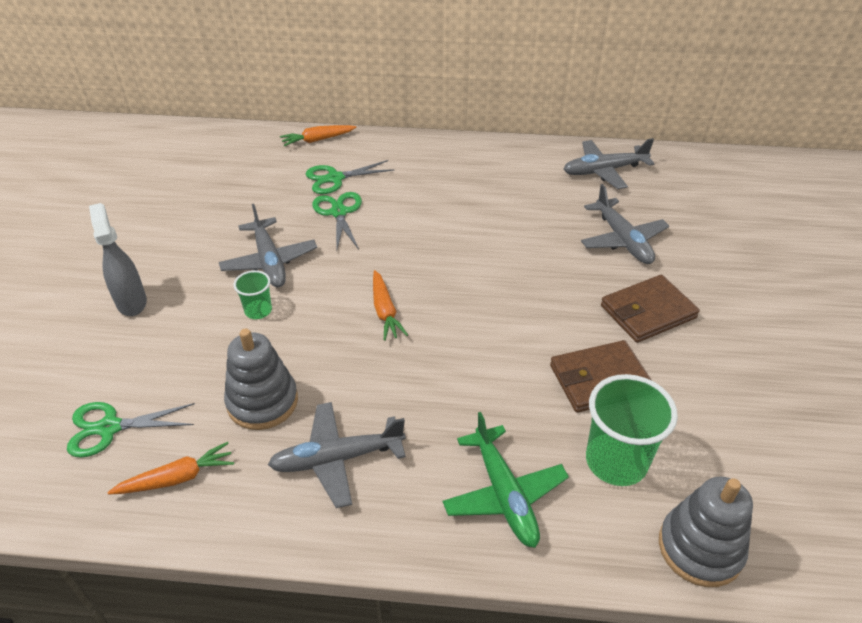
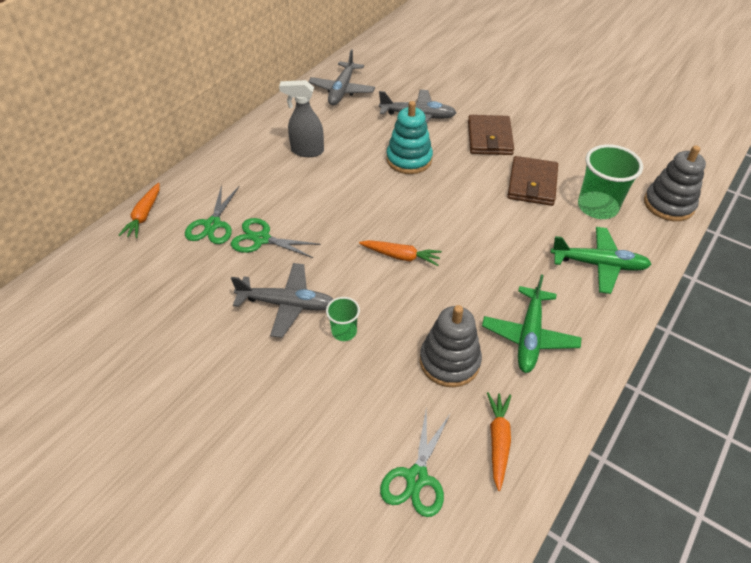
camera: 60 degrees left, 5 degrees up
(131, 302) = (262, 421): grey spray bottle -> grey spray bottle (307, 151)
(337, 459) = (529, 336): grey plane -> green plane
(540, 261) = (409, 159): none -> turquoise stacking toy

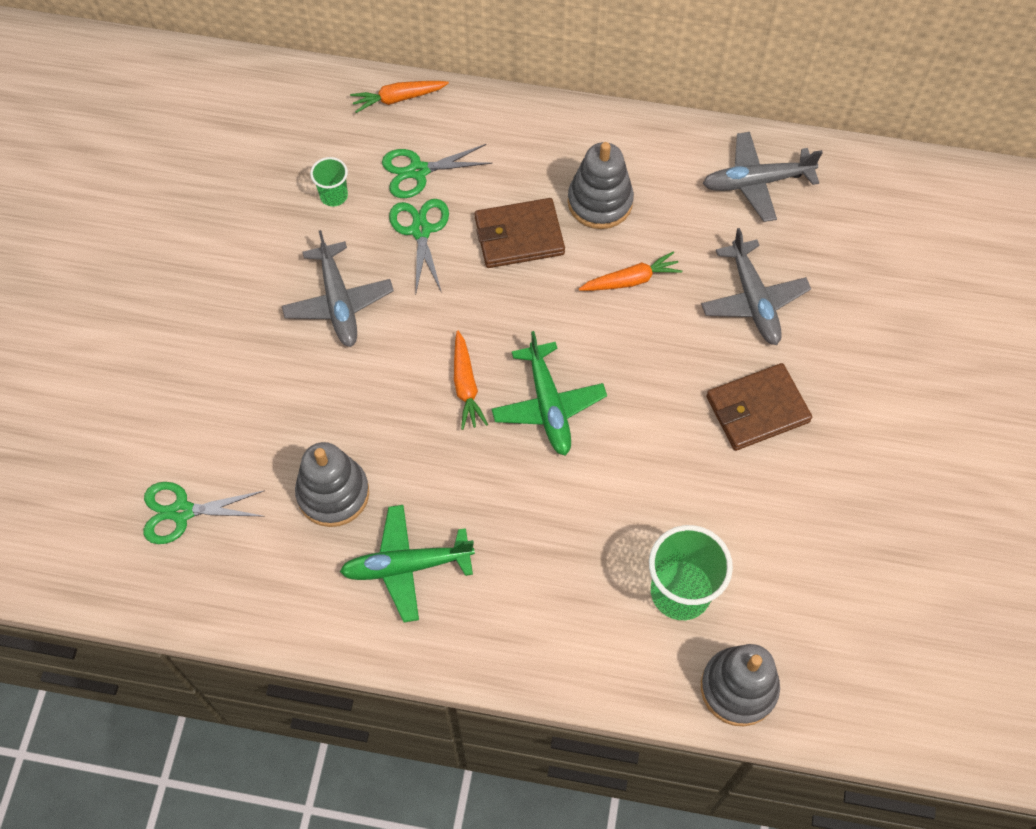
camera: 65 degrees right, 15 degrees up
(307, 151) = (600, 202): grey spray bottle -> grey stacking toy
(344, 331) = (327, 374): green cup -> green cup (334, 195)
(409, 159) = (650, 326): turquoise stacking toy -> none
(498, 441) = (253, 574): orange carrot -> orange carrot (631, 280)
(532, 184) = (684, 494): brown wallet -> brown wallet (519, 236)
(598, 264) = (565, 617): green plane -> green plane (548, 405)

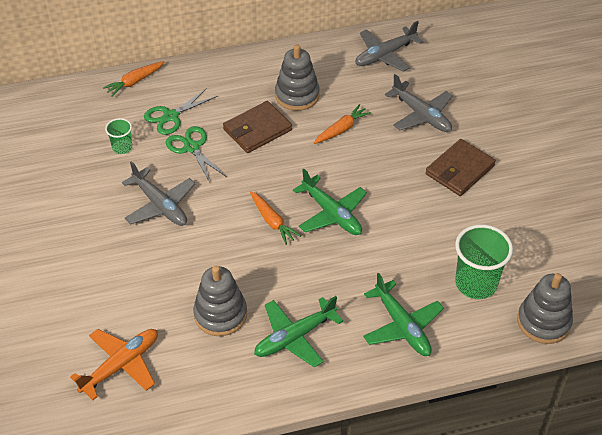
camera: 25 degrees left, 15 degrees down
(182, 512) = (121, 365): green scissors -> orange plane
(549, 610) = (402, 326): none -> green plane

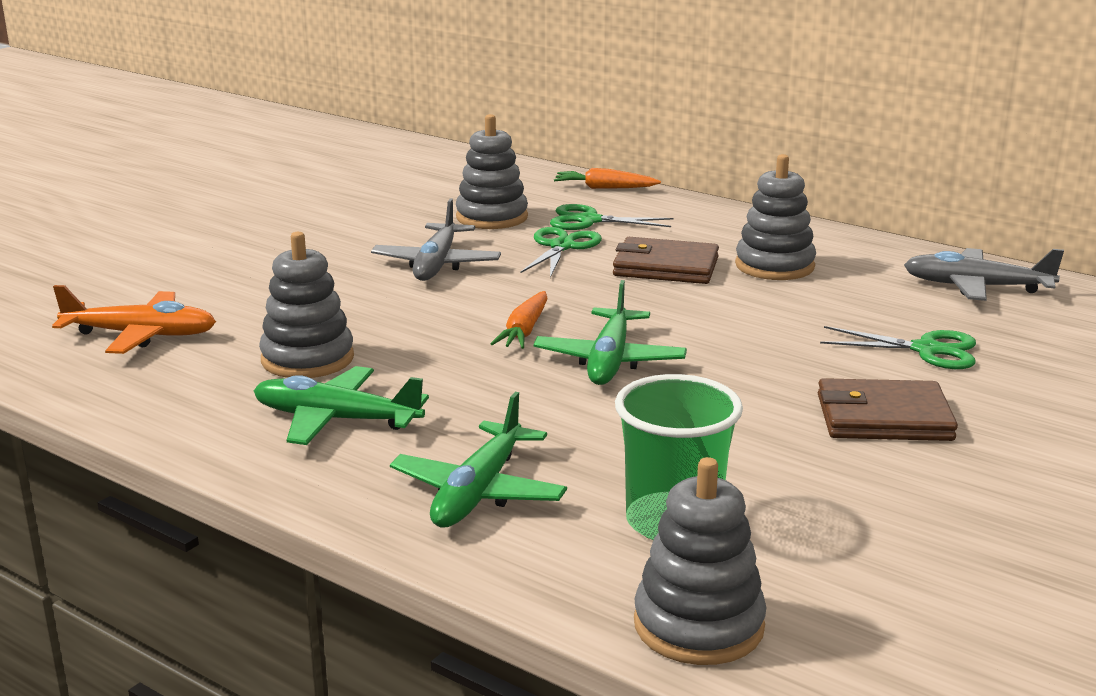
camera: 50 degrees right, 25 degrees down
(122, 147) = (492, 217): green cup -> grey stacking toy
(341, 129) = (776, 311): orange carrot -> none
(421, 115) = (926, 350): grey plane -> green scissors

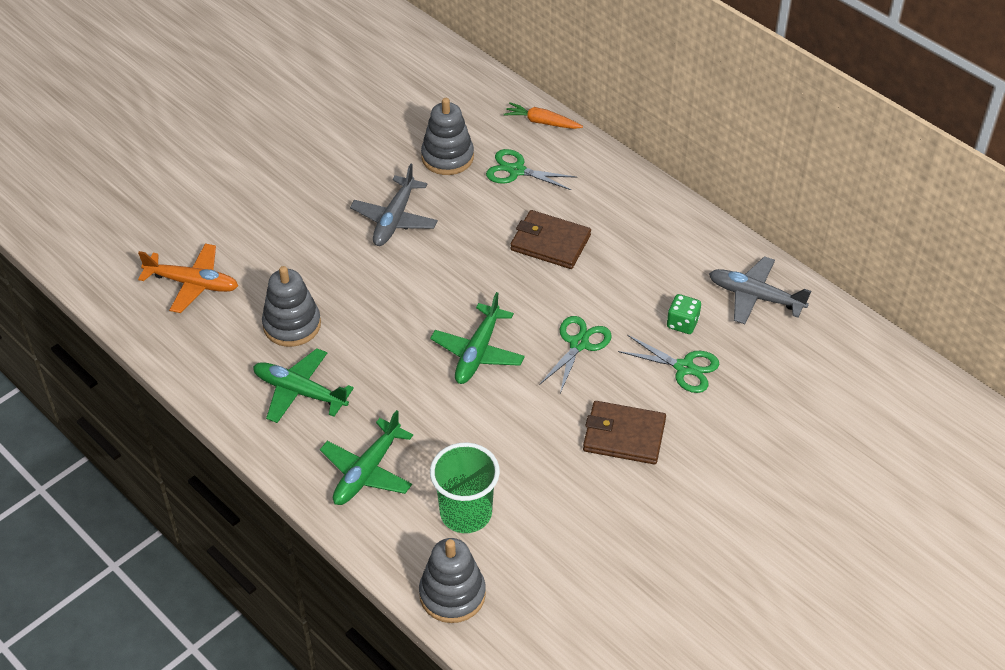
camera: 10 degrees right, 25 degrees up
(524, 331) = (433, 311): orange carrot -> none
(561, 247) = (486, 206): green scissors -> green scissors (578, 344)
(774, 266) = (626, 251): grey stacking toy -> none
(894, 314) = (682, 323): none -> green dice

